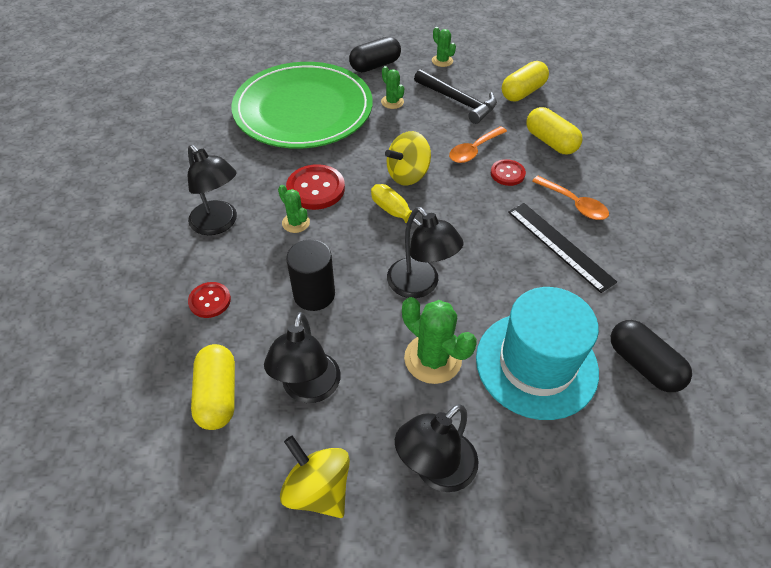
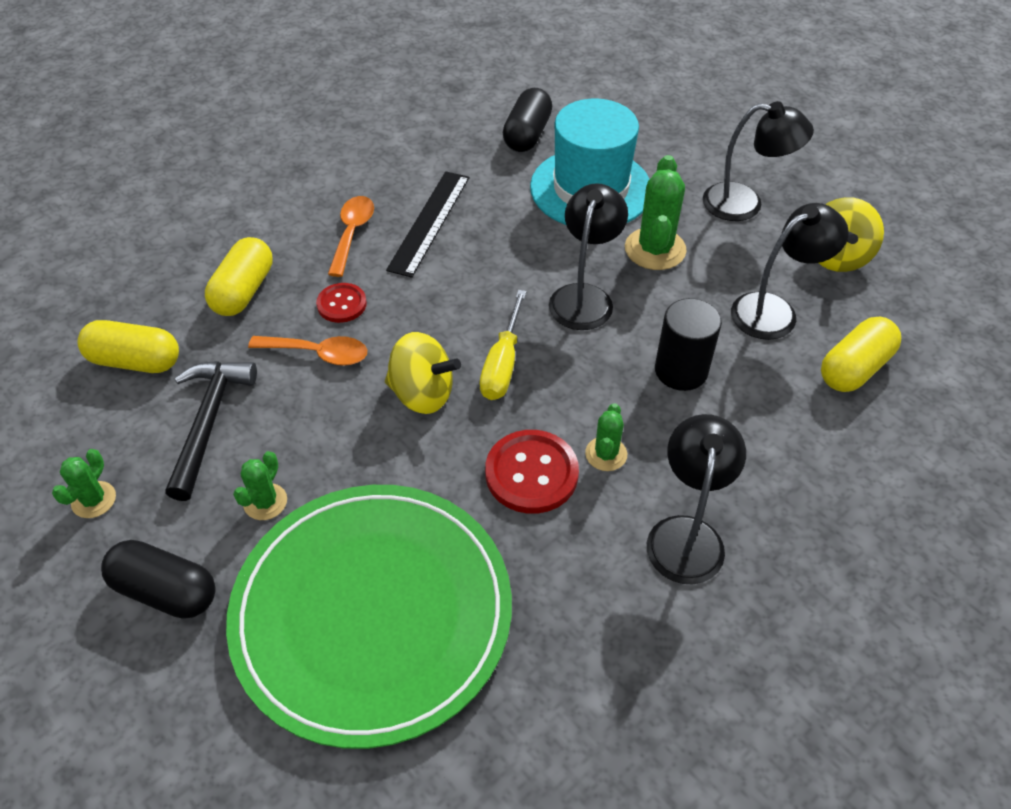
camera: 125 degrees left, 0 degrees up
(210, 301) = (785, 453): red button -> none

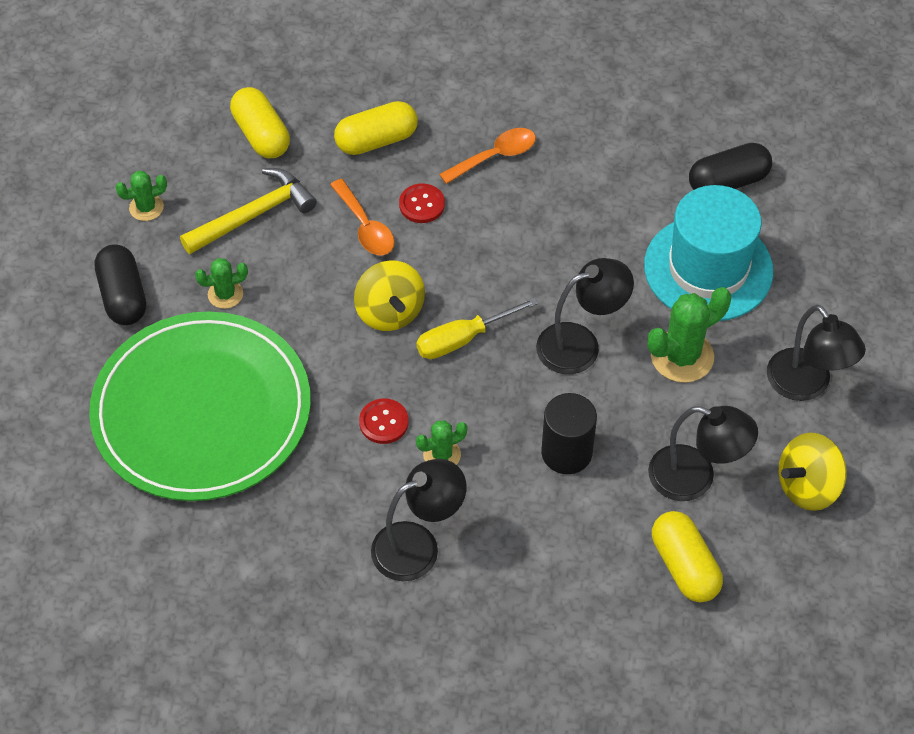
camera: 50 degrees right, 5 degrees up
(208, 422) = (254, 215): black hammer -> yellow hammer
(430, 222) = (556, 193): black ruler -> none
(531, 473) = (383, 422): red button -> red button, size x0.61
(854, 368) = (684, 566): yellow capsule -> yellow capsule turned 60 degrees clockwise

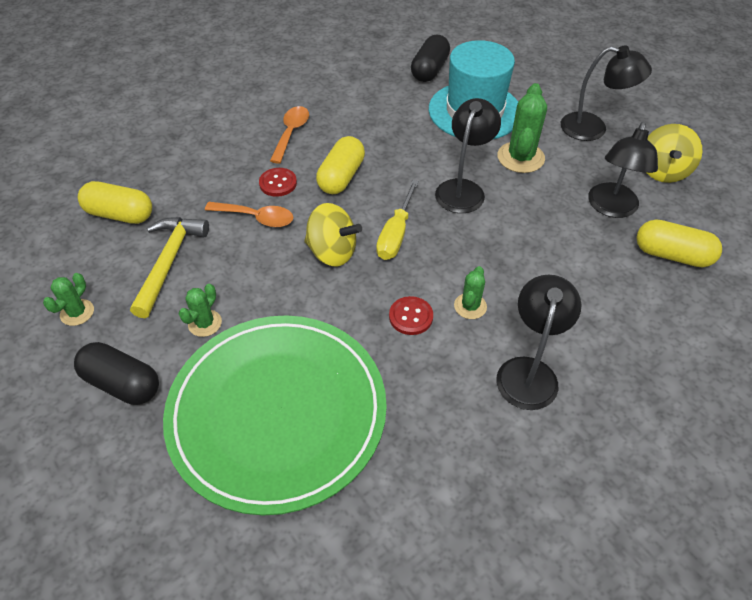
camera: 45 degrees left, 5 degrees down
(376, 140) = (206, 169): yellow capsule -> yellow capsule (341, 177)
(566, 452) = (534, 248): black cylinder -> none
(695, 478) = (611, 208): black lamp -> black lamp turned 135 degrees clockwise

